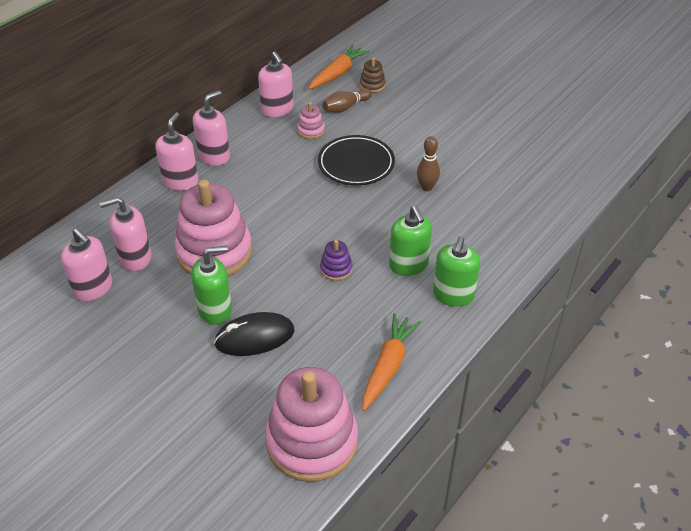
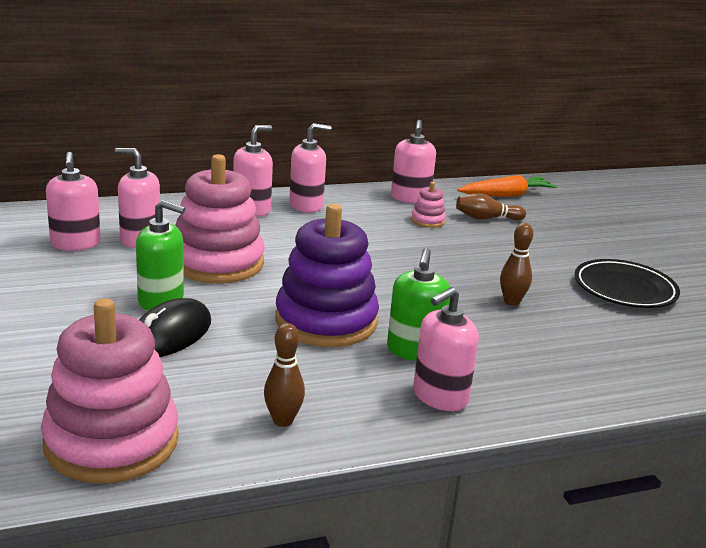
camera: 30 degrees right, 20 degrees down
(254, 337) = (170, 335): black mouse -> black mouse turned 75 degrees counterclockwise
(336, 269) = (326, 321): purple stacking toy -> purple stacking toy, size x2.37
(356, 164) = (448, 258): black plate -> black plate (624, 289)
(372, 85) = (536, 213): brown stacking toy -> none
(388, 366) = (283, 420): orange carrot -> brown bowling pin
(453, 295) = (440, 396): green soap dispenser -> pink soap dispenser

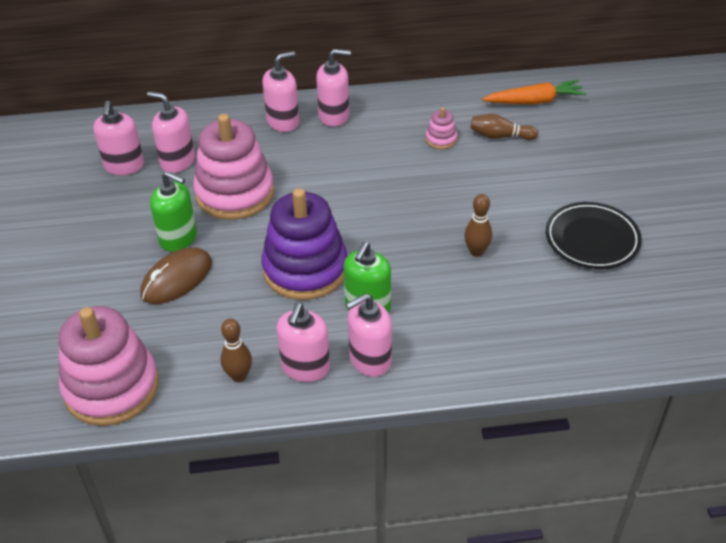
camera: 15 degrees right, 20 degrees up
(170, 335) = (177, 279): black mouse -> brown mouse
(410, 198) = (436, 105): pink soap dispenser -> pink soap dispenser (305, 367)

